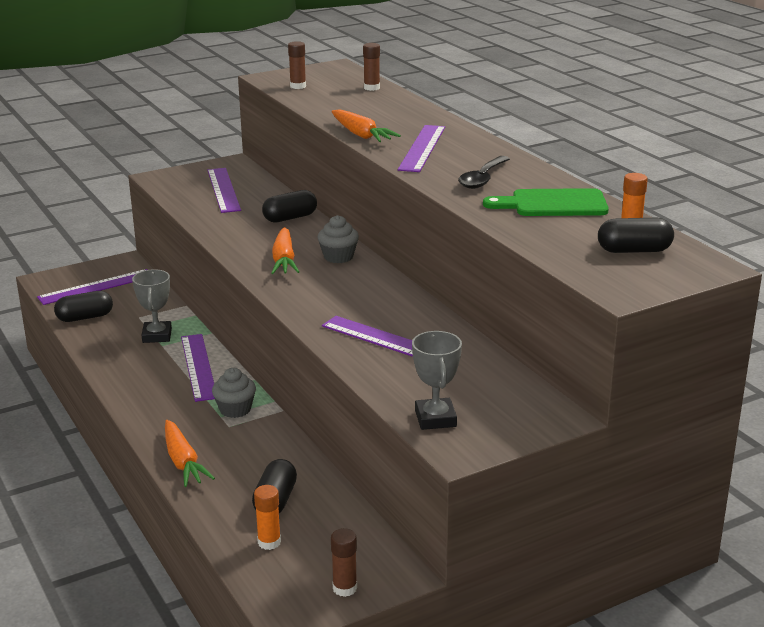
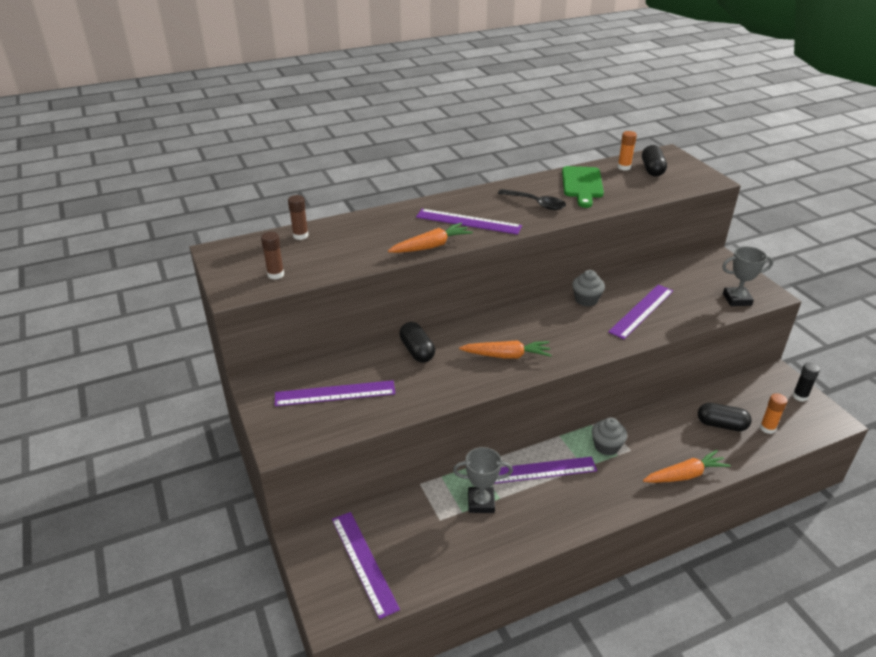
camera: 85 degrees left, 10 degrees up
(85, 317) = (436, 565): black capsule -> none
(338, 257) = (502, 327): grey cupcake -> grey cupcake (586, 300)
(345, 588) = (800, 396): brown glue stick -> black glue stick

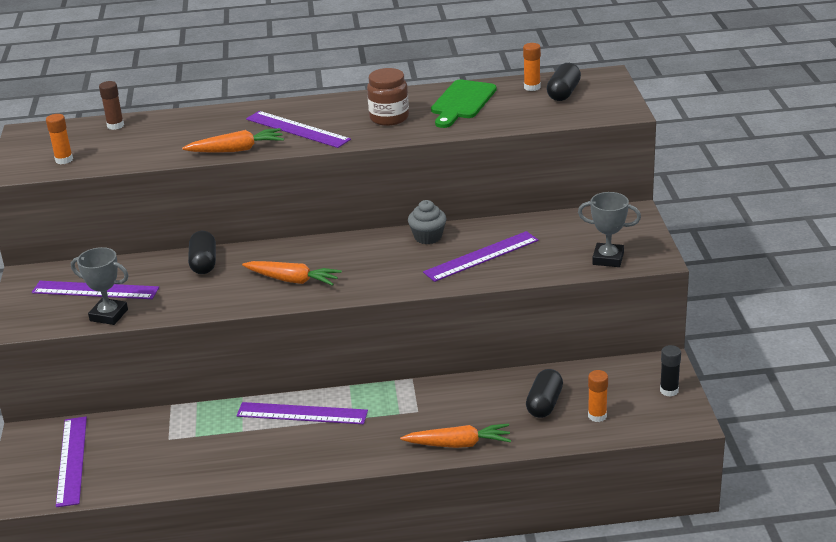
camera: 20 degrees right, 5 degrees down
(275, 274) = (64, 160): brown glue stick -> orange glue stick
(481, 502) = (220, 431): grey trophy -> grey trophy (109, 315)
(536, 203) = (389, 118): black spoon -> brown jar
(606, 446) = (393, 403): grey cupcake -> none
(721, 425) = (544, 404): black capsule -> black capsule turned 75 degrees clockwise

